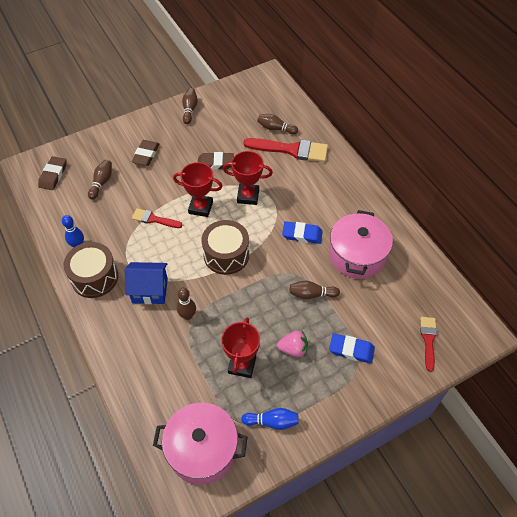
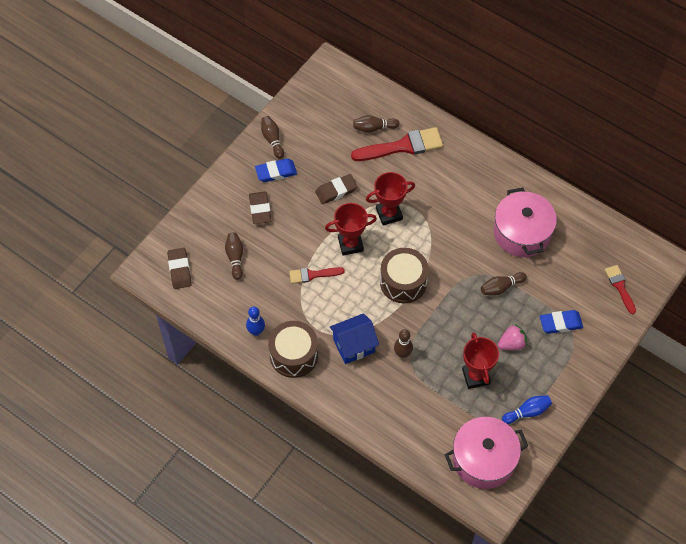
camera: 25 degrees left, 5 degrees up
(302, 234) = (461, 233): blue eraser -> blue eraser (276, 172)

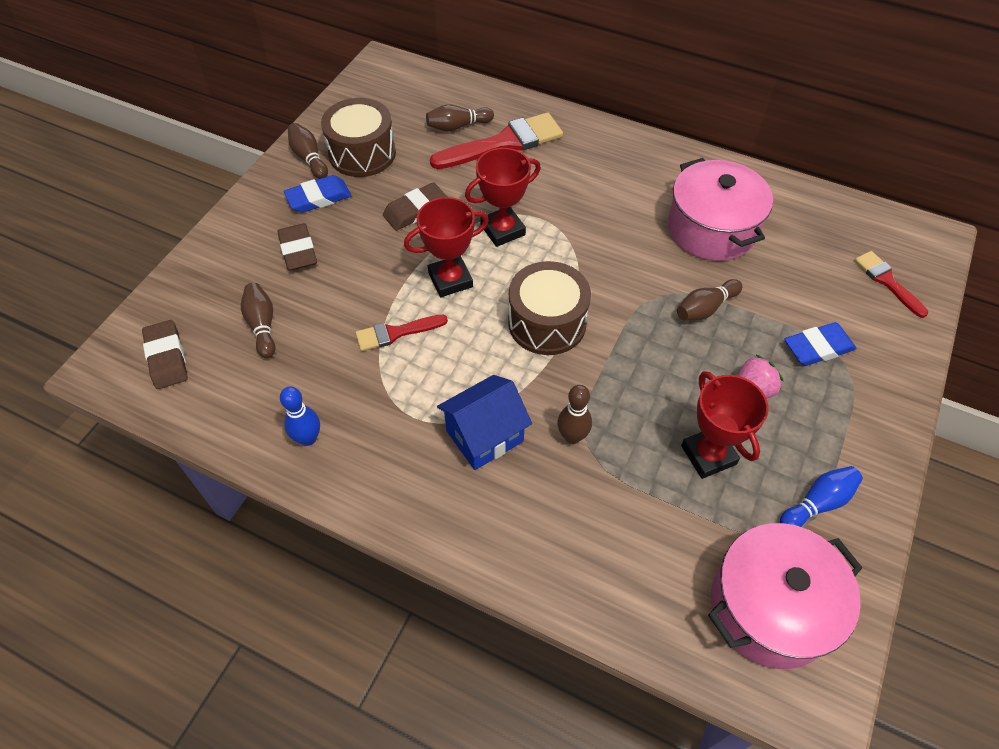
camera: 10 degrees left, 5 degrees down
(294, 355) = (380, 469): brown drum -> brown drum (362, 153)

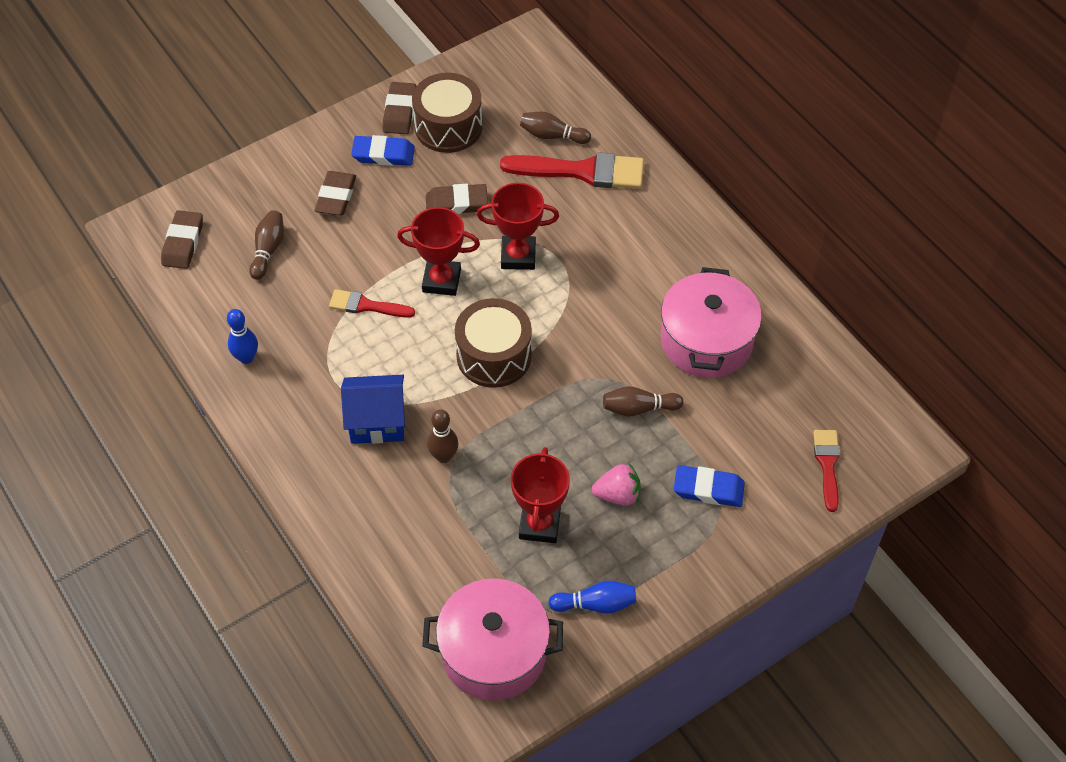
camera: 30 degrees right, 0 degrees up
(309, 158) = (400, 111): brown bowling pin -> brown eraser

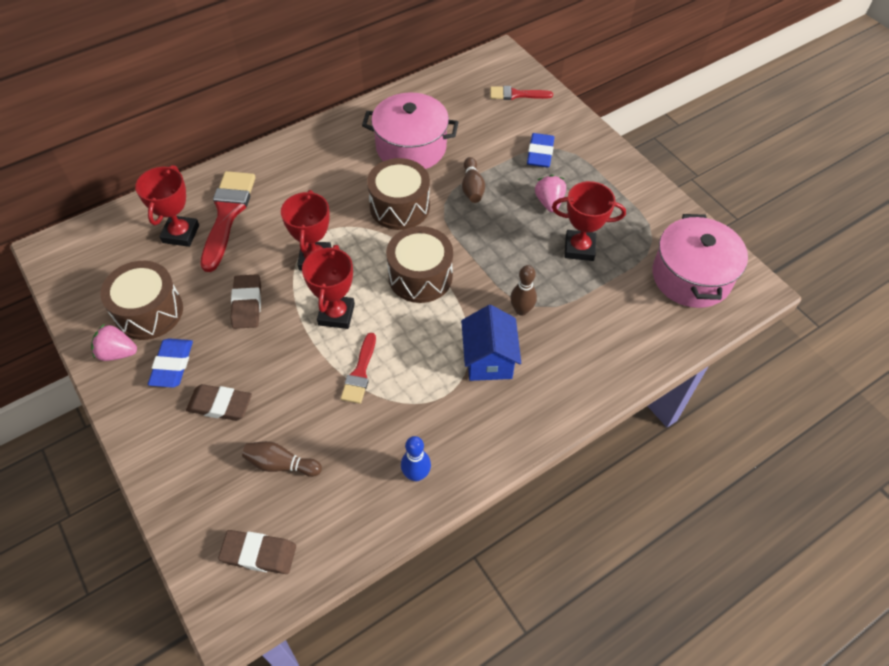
camera: 90 degrees left, 0 degrees up
(400, 111) = (117, 353): brown eraser -> pink strawberry
(552, 136) = (181, 234): brown bowling pin -> red trophy
(595, 604) = (641, 217): blue bowling pin -> none
(602, 332) = (400, 206): none -> brown drum

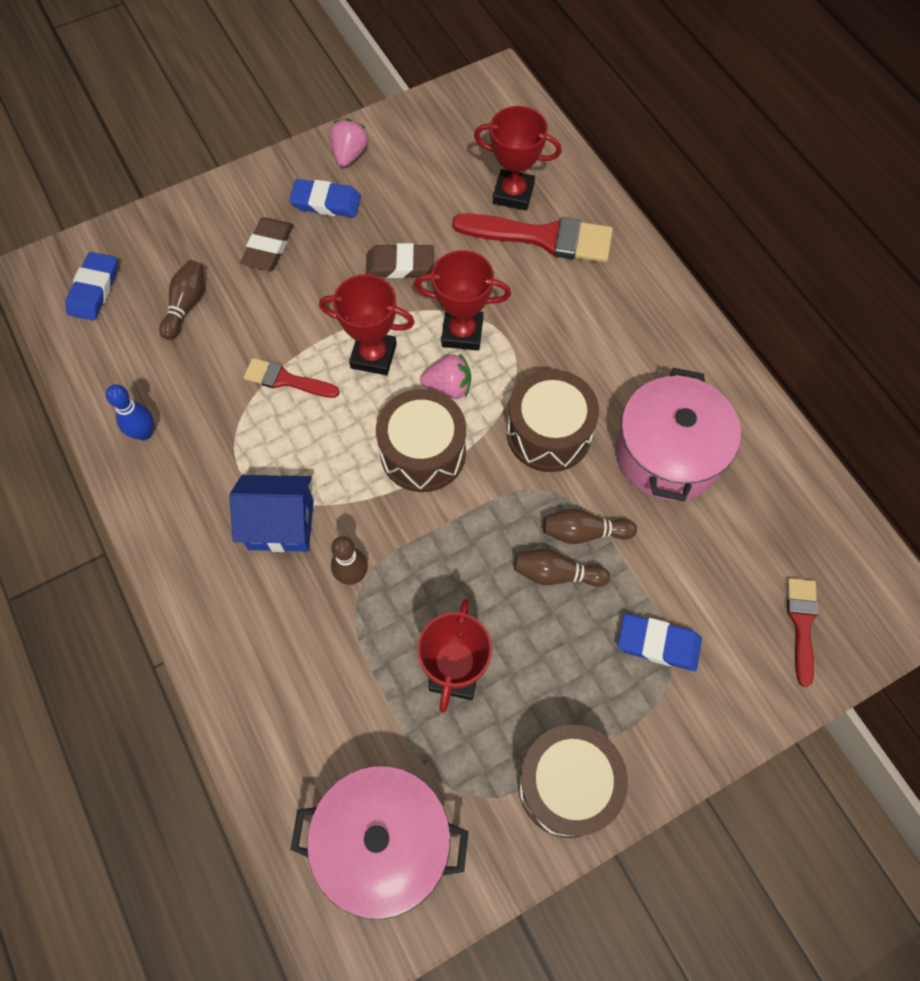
camera: 95 degrees right, 10 degrees up
(149, 312) = (400, 175): brown drum -> brown drum (567, 784)
(259, 554) = (94, 290): brown eraser -> blue eraser
(503, 200) = (556, 574): none -> brown bowling pin
(549, 202) = (550, 642): pink strawberry -> pink strawberry (448, 387)

